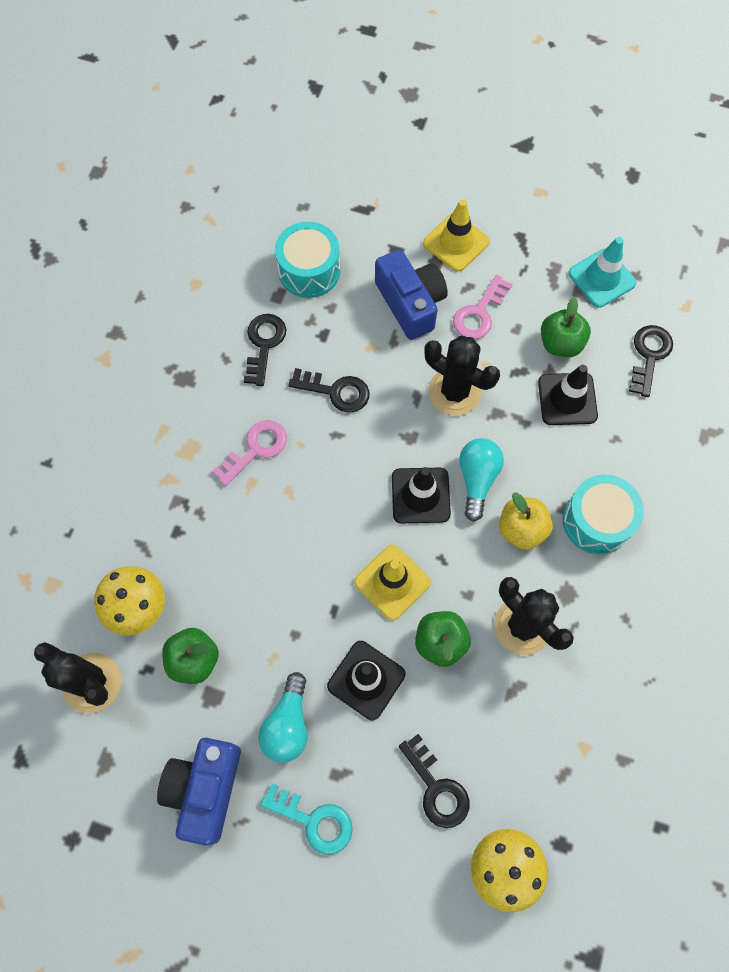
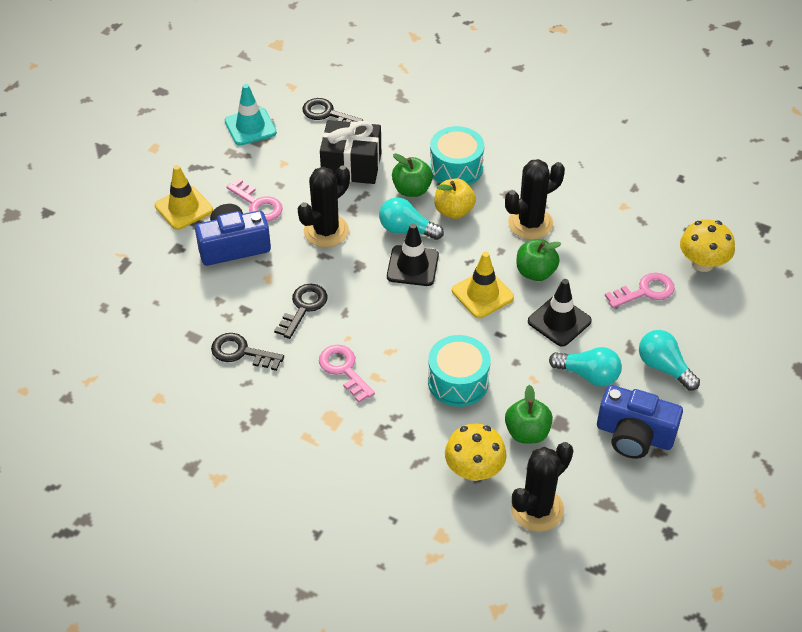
camera: 80 degrees left, 20 degrees down
(309, 270) = (175, 311): turquoise drum -> turquoise drum (458, 381)
(314, 821) = (664, 367): turquoise key -> turquoise light bulb
(436, 788) = (645, 291): black key -> pink key
(560, 343) = (301, 161): green apple -> green apple (412, 190)
(567, 399) = (351, 166): black traffic cone -> black gift

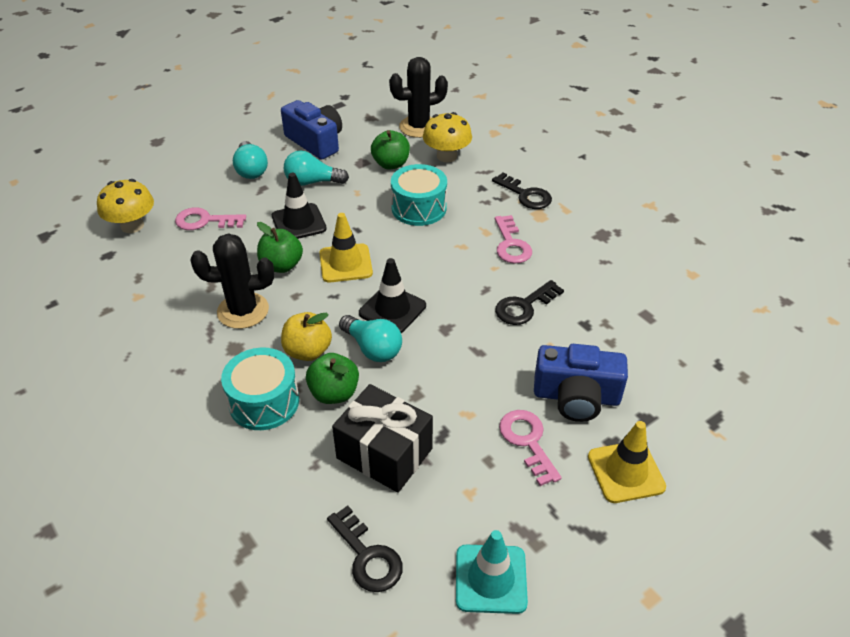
camera: 155 degrees left, 5 degrees down
(241, 352) = (602, 286): black key -> black key (525, 195)
(326, 231) = (461, 378): black cactus -> none
(588, 375) = (312, 182): turquoise light bulb -> turquoise light bulb turned 45 degrees counterclockwise

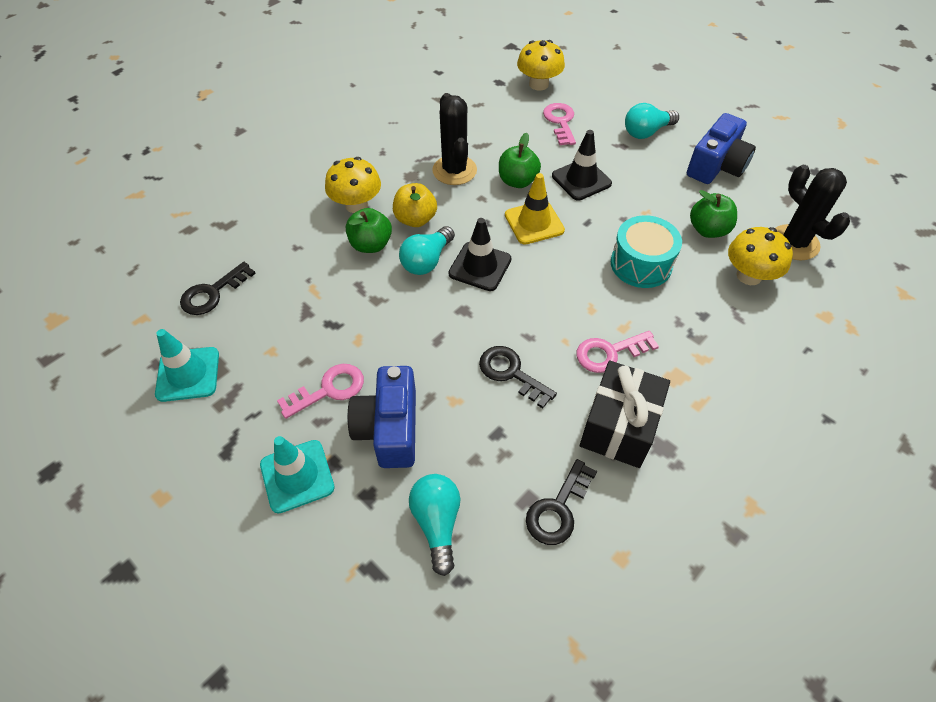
camera: 80 degrees right, 10 degrees up
(264, 402) = (356, 205): turquoise drum -> yellow mushroom
(312, 182) = (647, 176): turquoise light bulb -> turquoise light bulb (437, 523)
(384, 453) = (309, 288): black gift -> black gift (619, 426)
(525, 195) = (709, 359): black key -> black key (558, 508)
(626, 472) = (297, 476): yellow traffic cone -> turquoise traffic cone

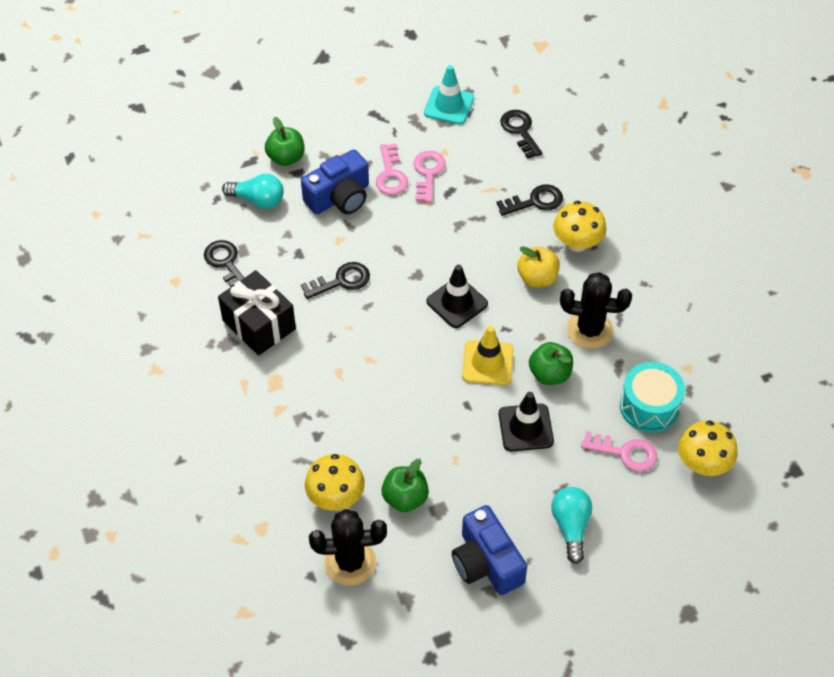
camera: 115 degrees right, 0 degrees up
(297, 476) = (334, 143): turquoise traffic cone -> none
(315, 250) = (535, 201): none -> black key
(371, 245) = (522, 238): green apple -> green apple (286, 158)
(389, 428) = (339, 197): blue camera -> blue camera turned 120 degrees clockwise
(427, 261) = (483, 269): turquoise light bulb -> none
(609, 353) = (321, 350): pink key -> pink key (428, 173)
(641, 264) = (395, 420): turquoise drum -> turquoise drum (649, 406)

